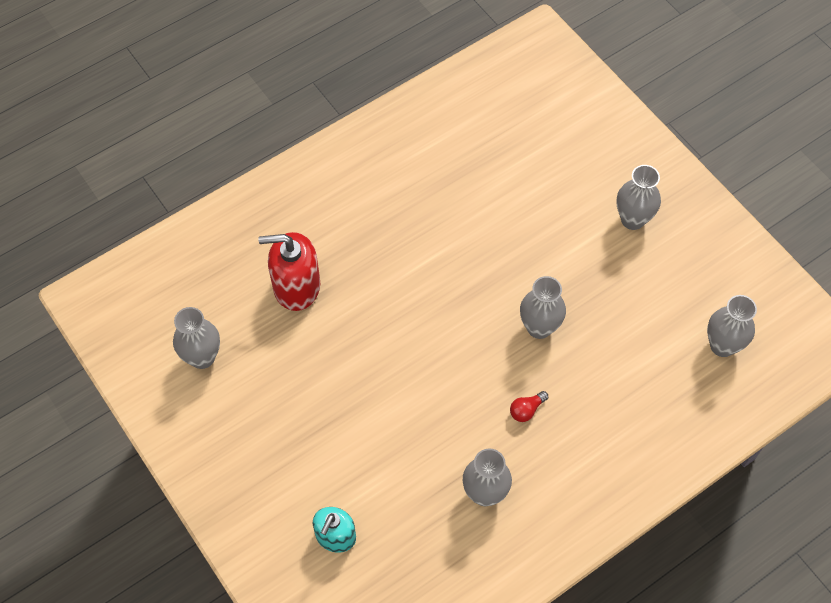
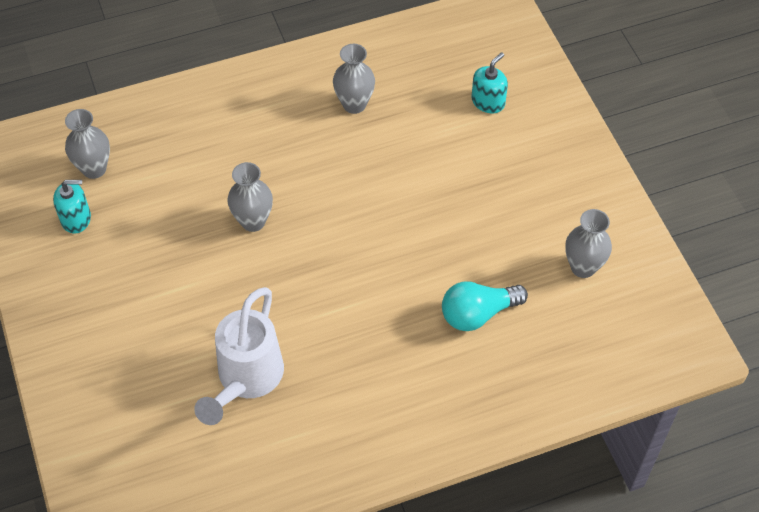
camera: 165 degrees left, 5 degrees down
(296, 286) = (477, 314): red soap dispenser -> turquoise light bulb
(485, 181) = (246, 380): none -> white watering can
(526, 410) = (294, 157): red light bulb -> none
(632, 219) = (113, 302): grey vase -> none
(710, 289) = (76, 218): none -> turquoise soap dispenser

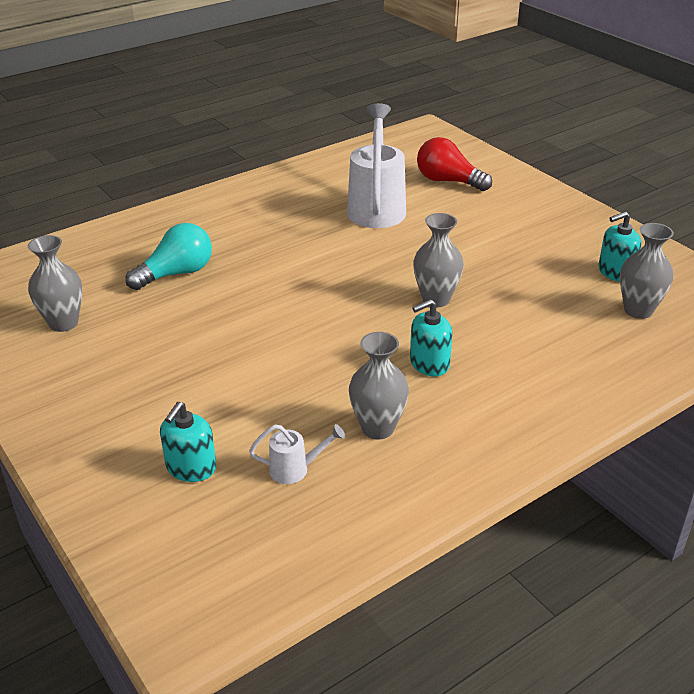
camera: 165 degrees right, 20 degrees down
(143, 413) = (448, 181): none -> red light bulb
(292, 152) = (429, 363): none -> turquoise soap dispenser
(419, 85) = (296, 469): none -> white watering can

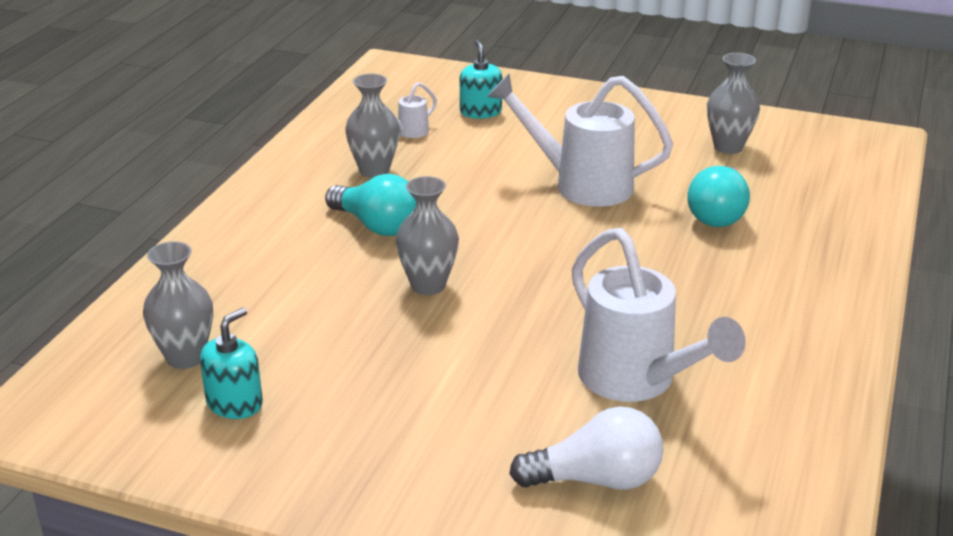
camera: 145 degrees right, 5 degrees down
(228, 336) = (580, 185): none -> white watering can
(429, 363) = (376, 225): turquoise soap dispenser -> turquoise light bulb
(448, 181) = (596, 480): red light bulb -> white light bulb

